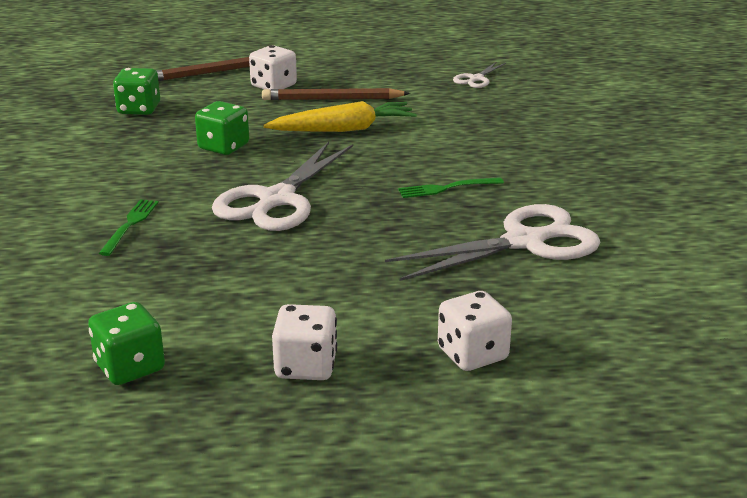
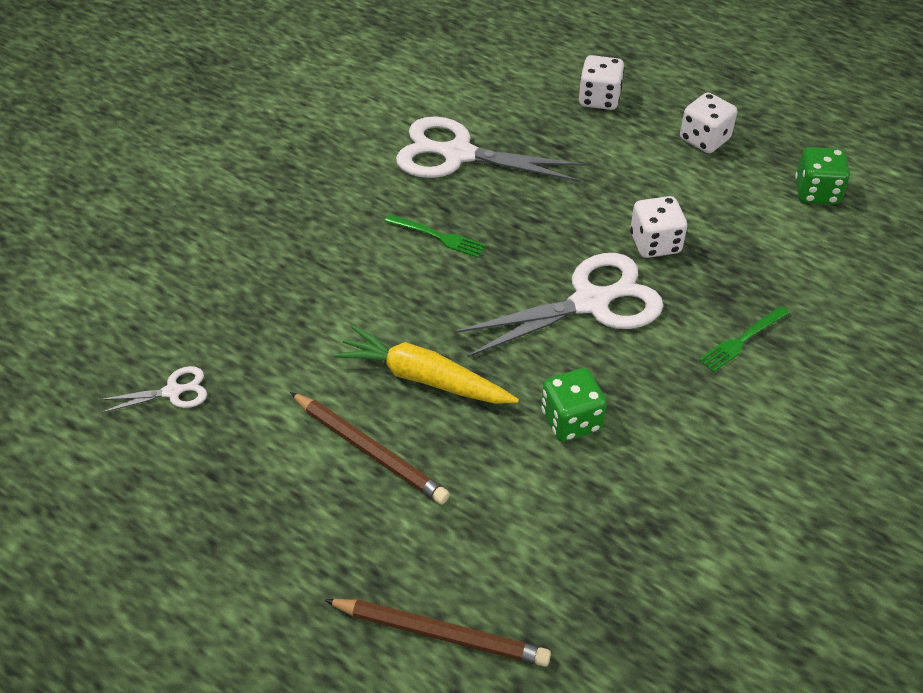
camera: 140 degrees left, 20 degrees up
(139, 109) = (608, 577): green dice -> none
(273, 86) = (401, 532): white dice -> white dice (655, 243)

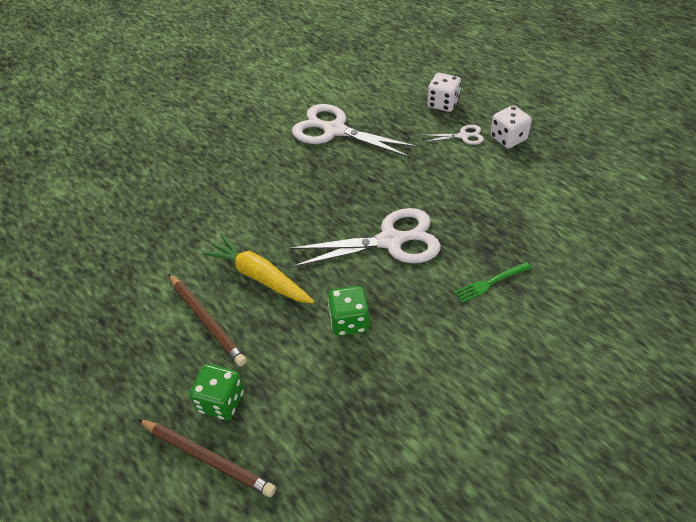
camera: 15 degrees right, 0 degrees up
(173, 392) = (98, 262): white scissors -> white scissors (463, 136)
(439, 237) = (303, 183): green fork -> none
(655, 243) = (449, 206): white dice -> none
(816, 192) = (579, 184): green dice -> green dice (221, 401)

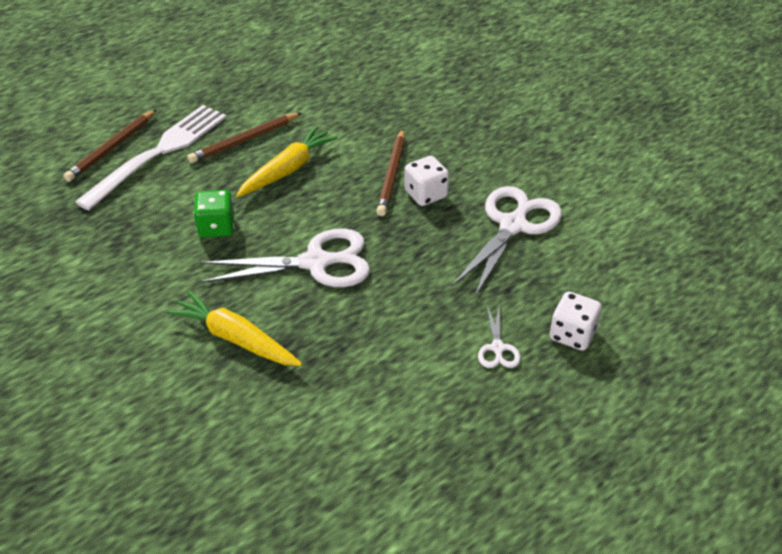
camera: 90 degrees right, 5 degrees down
(221, 401) = (159, 152): green dice -> white fork
(270, 201) = (392, 175): none -> brown pencil
(390, 241) = (315, 263): white scissors -> white scissors turned 90 degrees counterclockwise
(490, 283) = (235, 338): green fork -> yellow carrot
(508, 138) = (490, 397): white dice -> white dice (426, 194)

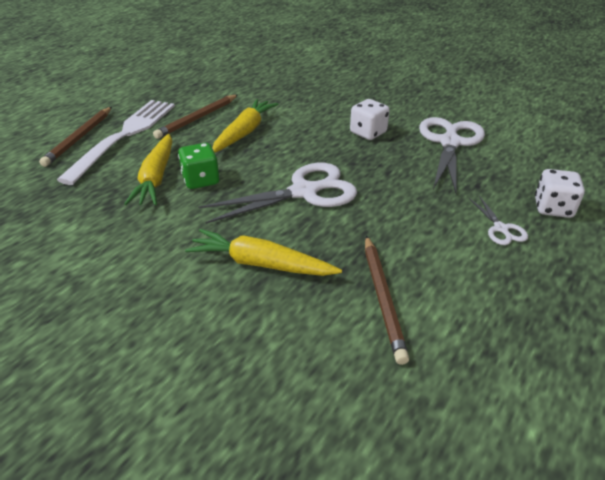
camera: 15 degrees left, 5 degrees down
(173, 216) = (156, 178): none -> yellow carrot
(392, 175) = (333, 124): brown pencil -> brown pencil (382, 298)

